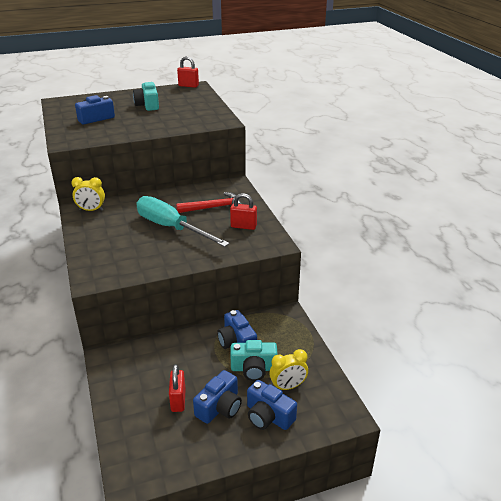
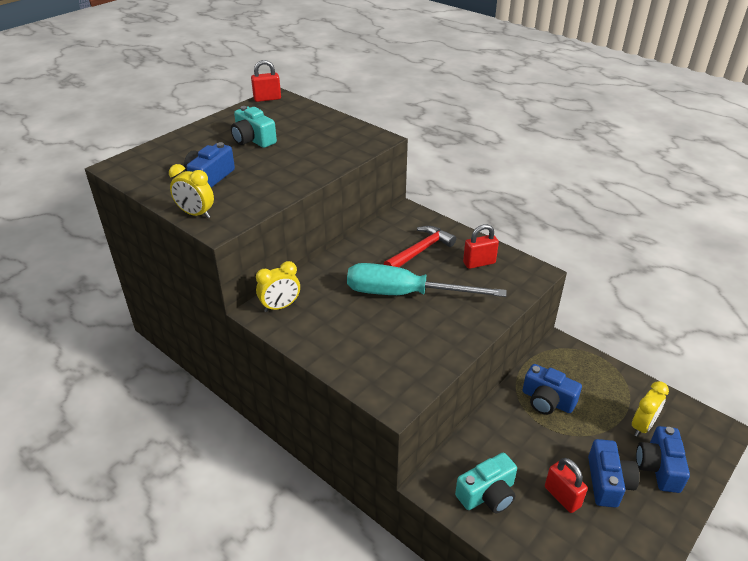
camera: 30 degrees left, 5 degrees up
(62, 133) = (196, 214): none -> yellow clock
(253, 368) = (593, 422): turquoise camera -> turquoise camera (487, 494)
(268, 416) = (658, 467): blue camera -> blue camera turned 90 degrees clockwise

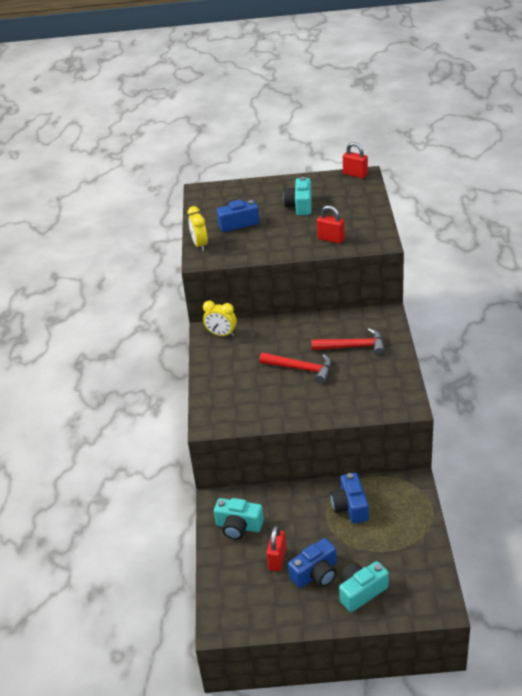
camera: 50 degrees right, 0 degrees up
(405, 294) = (301, 369): turquoise screwdriver -> red hammer
(479, 263) = (379, 377): red padlock -> red padlock (331, 239)
(642, 426) = (389, 565): yellow clock -> none
(658, 467) = (361, 591): blue camera -> turquoise camera

